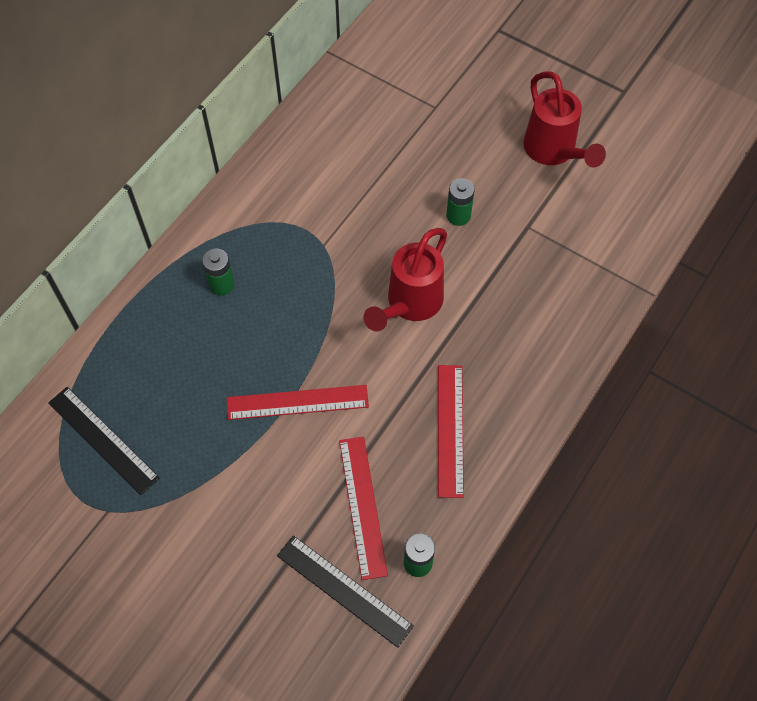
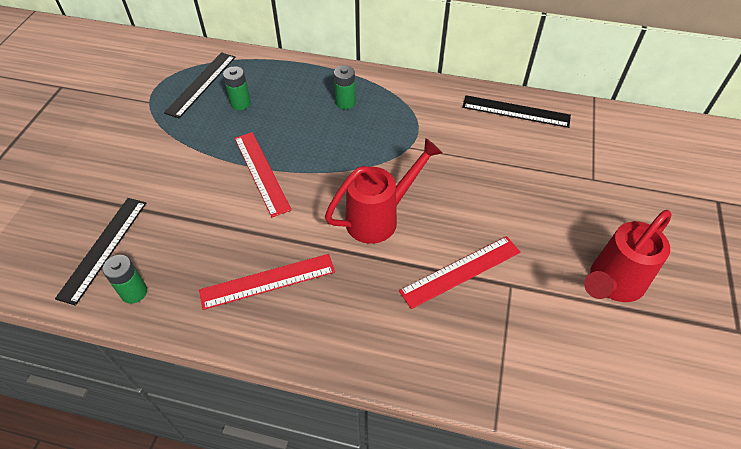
camera: 70 degrees right, 10 degrees down
(316, 128) = (515, 111): none -> black ruler
(362, 506) = (180, 239): red ruler -> red ruler (460, 271)
(409, 305) = (380, 217): red watering can -> red watering can turned 135 degrees clockwise
(458, 216) = (489, 227): green battery -> green battery (240, 103)

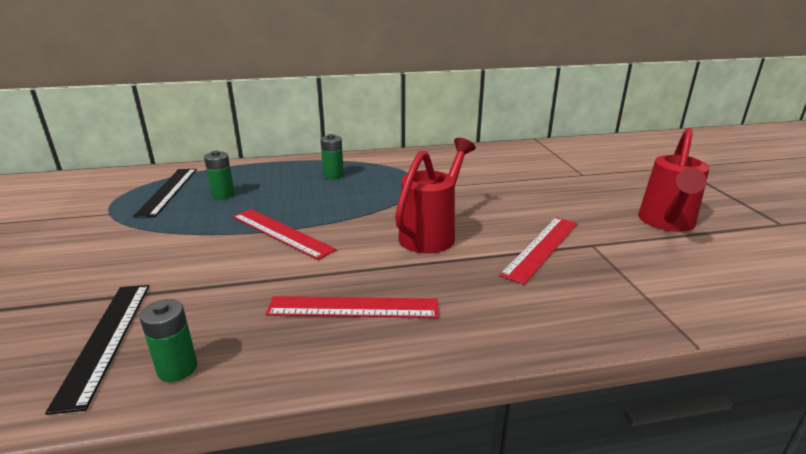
camera: 25 degrees left, 25 degrees down
(268, 281) = (353, 308): red ruler -> red ruler turned 45 degrees clockwise
(515, 111) = (485, 154): black ruler -> none

